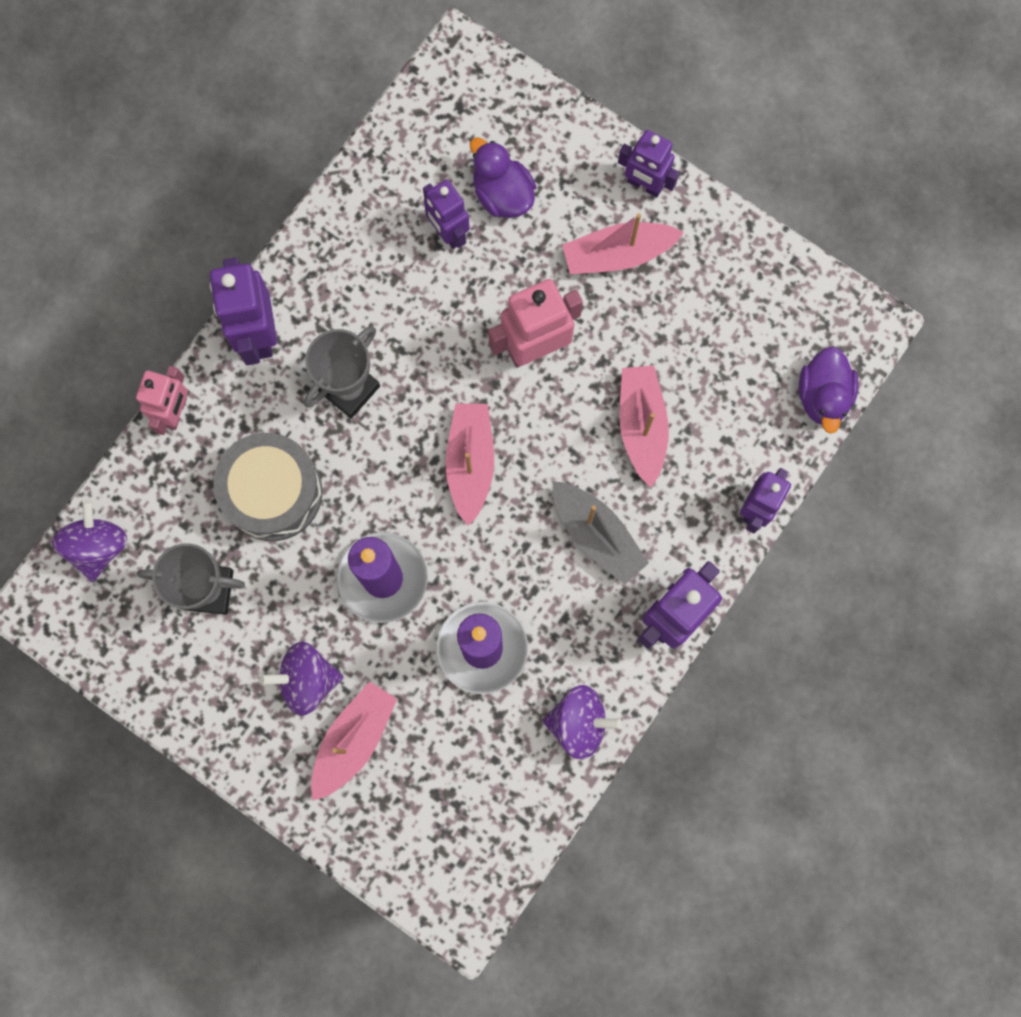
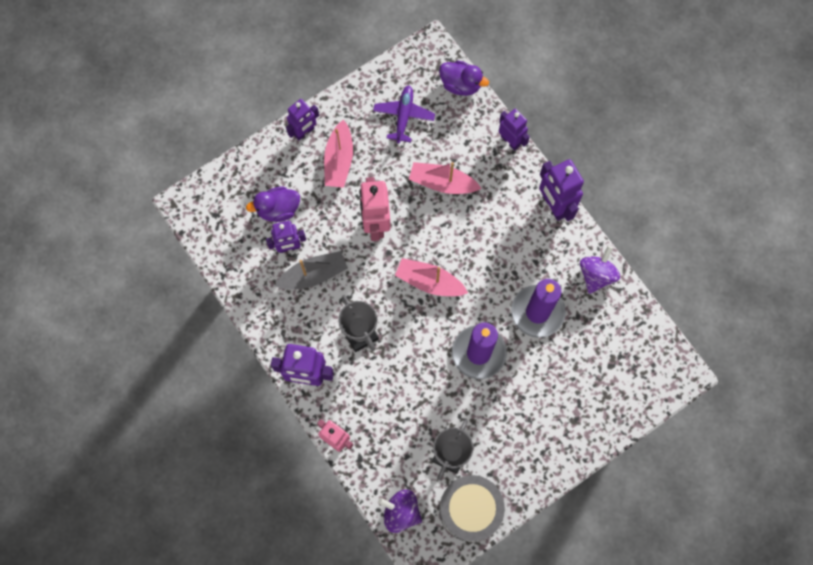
camera: 70 degrees left, 5 degrees down
(273, 492) = (406, 398): grey drum -> grey drum (470, 509)
(307, 680) = (522, 415): purple spinning top -> none
(353, 740) = (566, 400): pink boat -> none
(597, 535) = (495, 228): grey boat -> grey boat (313, 275)
(732, 325) = (403, 116): none -> purple plane

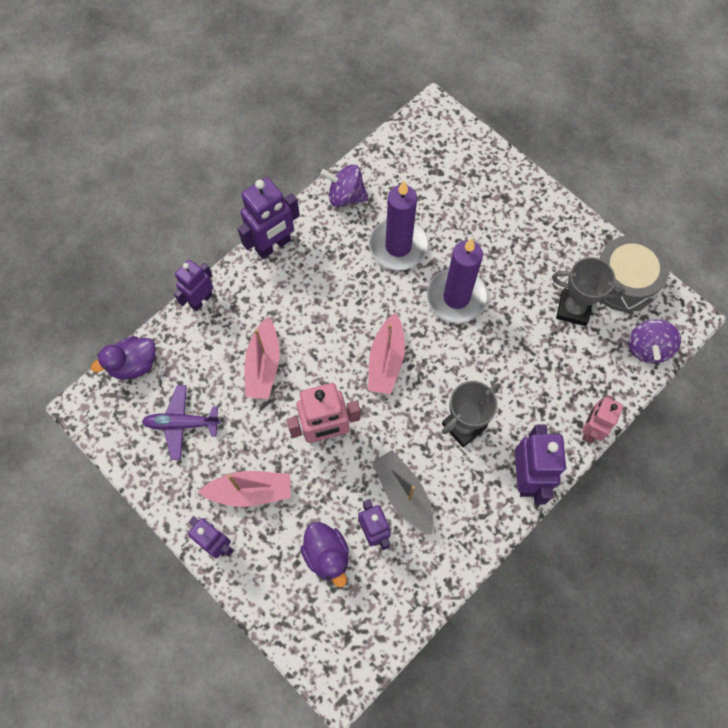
camera: 100 degrees left, 5 degrees down
(460, 85) = (134, 364): purple duck -> purple duck turned 135 degrees counterclockwise

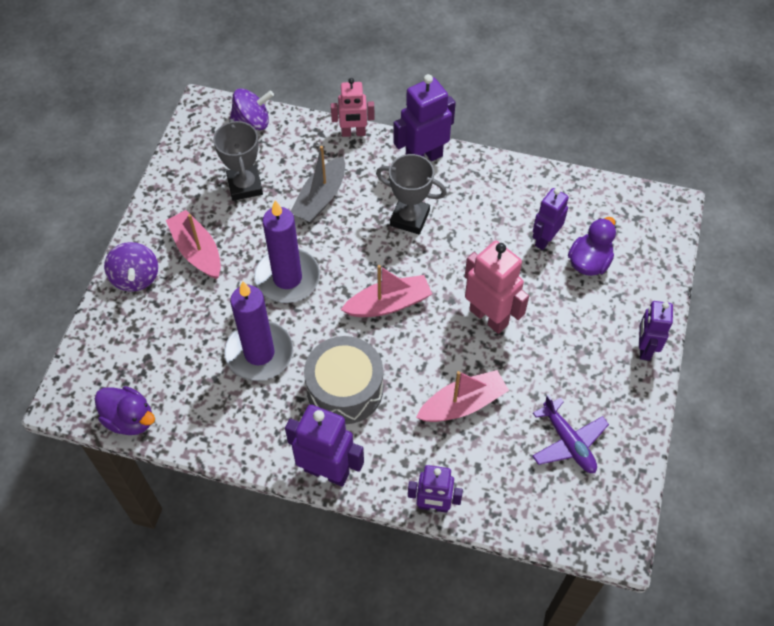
camera: 120 degrees left, 10 degrees down
(134, 364) = (544, 527): purple duck -> purple duck (130, 419)
(250, 491) = (583, 347): pink boat -> pink boat (197, 251)
(346, 196) = (225, 433): purple spinning top -> purple spinning top (136, 278)
(403, 493) = (499, 233): grey boat -> grey boat (320, 198)
(623, 281) = (194, 161): grey drum -> grey drum (345, 389)

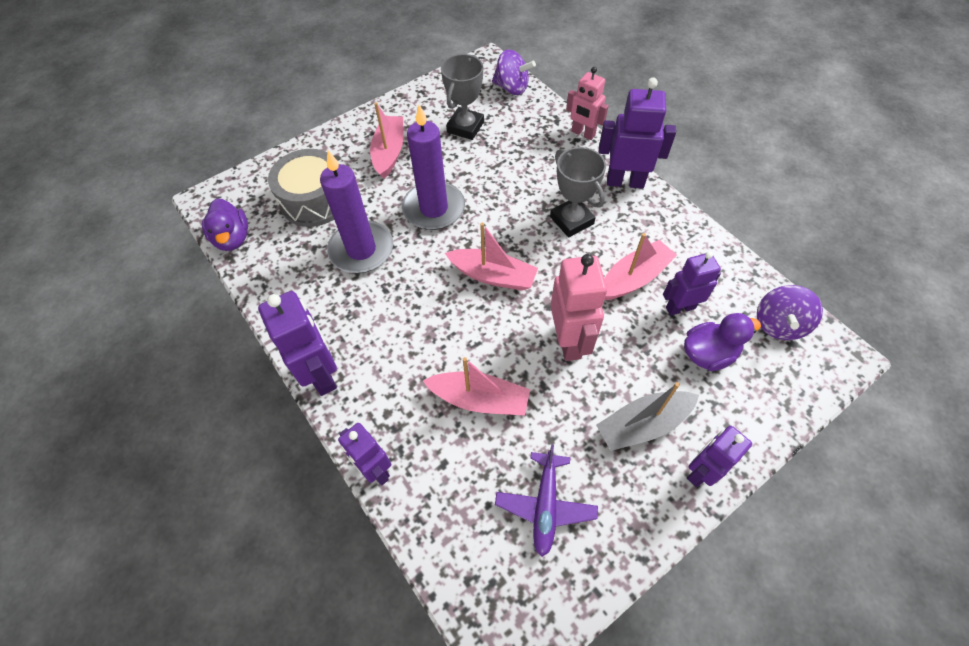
camera: 40 degrees right, 0 degrees up
(136, 278) = (332, 146): purple spinning top -> purple spinning top (778, 324)
(320, 198) = (513, 166): grey boat -> grey boat (643, 424)
(345, 389) = (397, 319): grey drum -> grey drum (314, 200)
(495, 237) = (633, 278): none -> pink boat

